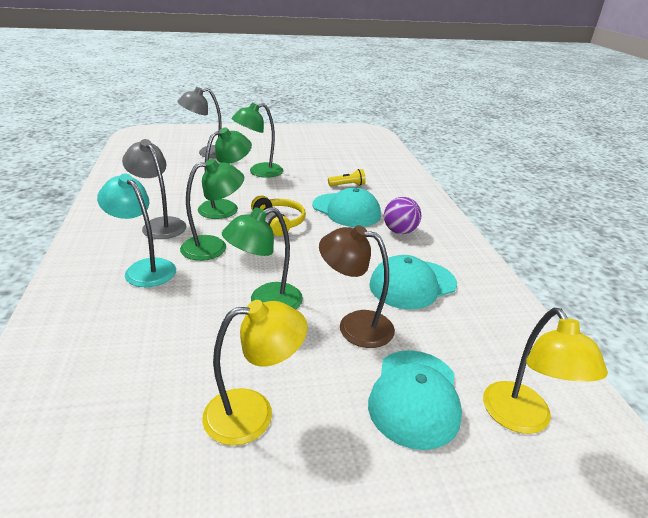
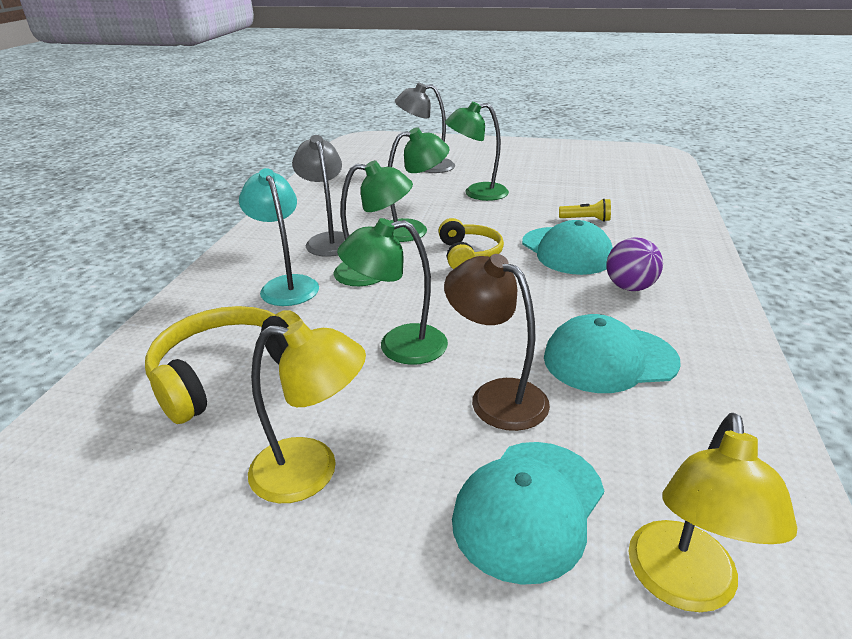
camera: 25 degrees right, 0 degrees up
(137, 353) = (227, 374): none -> yellow headphones

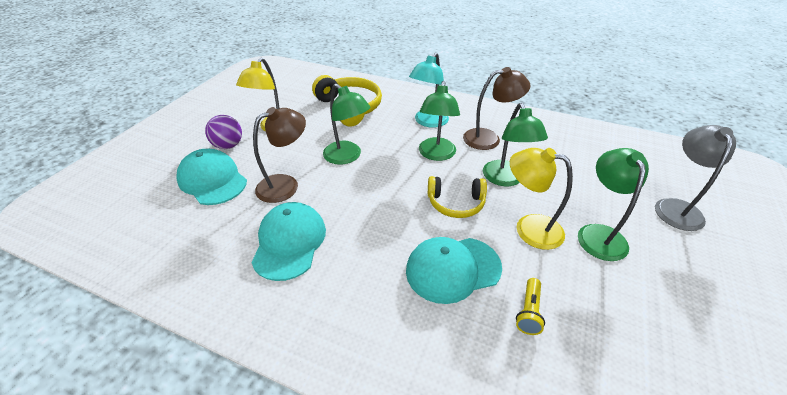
camera: 100 degrees right, 10 degrees up
(286, 285) = (428, 122): turquoise lamp -> turquoise lamp turned 135 degrees clockwise
(329, 240) = (489, 138): grey lamp -> brown lamp
(398, 346) = (347, 157): green lamp -> green lamp turned 135 degrees clockwise
(629, 287) = (375, 292): purple ball -> purple ball (228, 145)
(682, 586) = (144, 213): yellow lamp -> yellow lamp (529, 228)

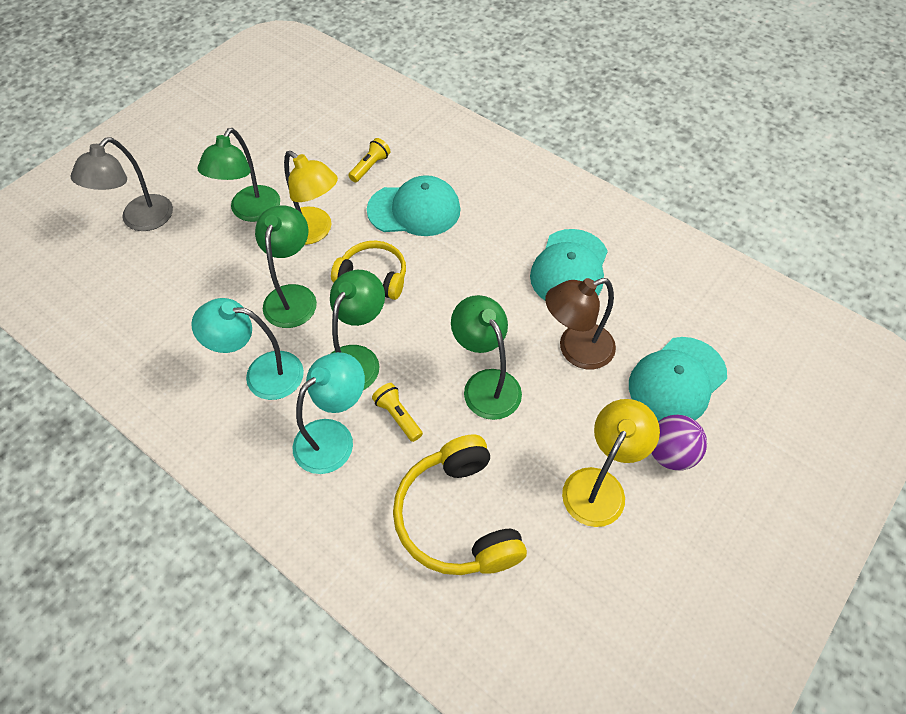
camera: 165 degrees left, 15 degrees up
(212, 180) = (677, 381): turquoise cap -> turquoise cap turned 75 degrees clockwise
(396, 135) = (398, 416): none -> yellow flashlight
(489, 138) = (262, 374): brown lamp -> turquoise lamp

